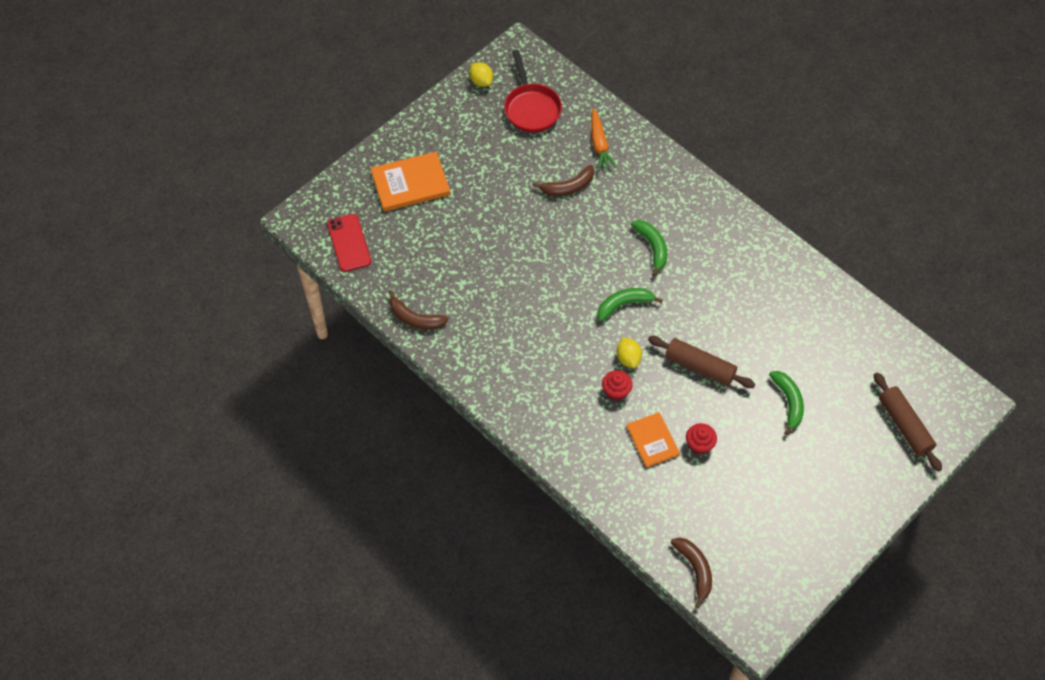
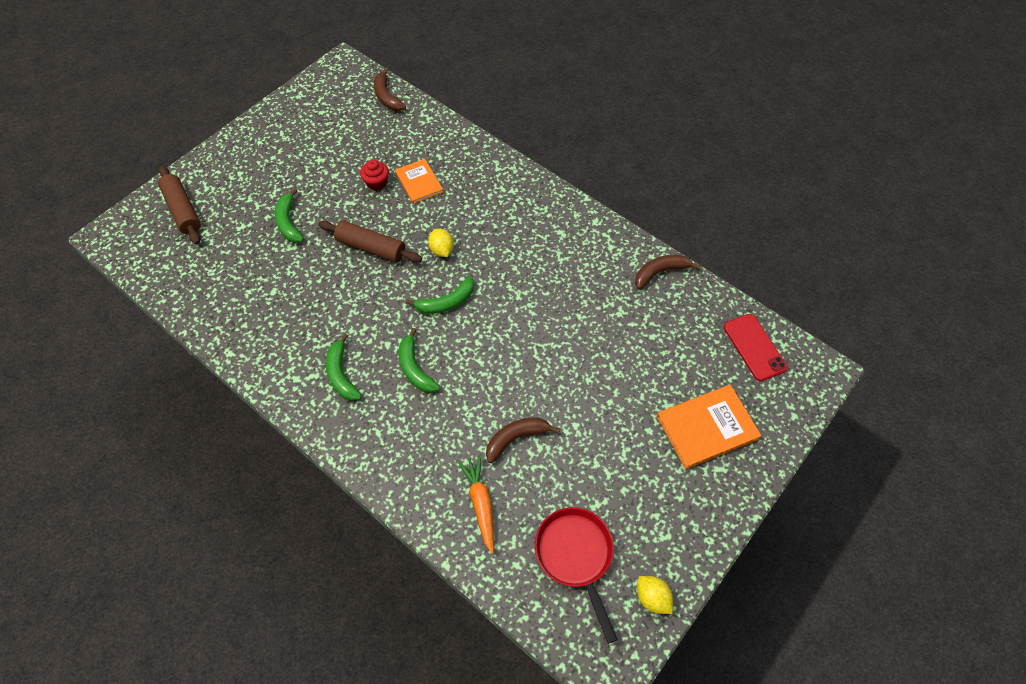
camera: 175 degrees right, 0 degrees up
(415, 318) = (660, 272): brown banana -> brown banana turned 45 degrees counterclockwise
(616, 391) = (453, 220): red cupcake -> none
(717, 247) = (341, 374): none -> green banana

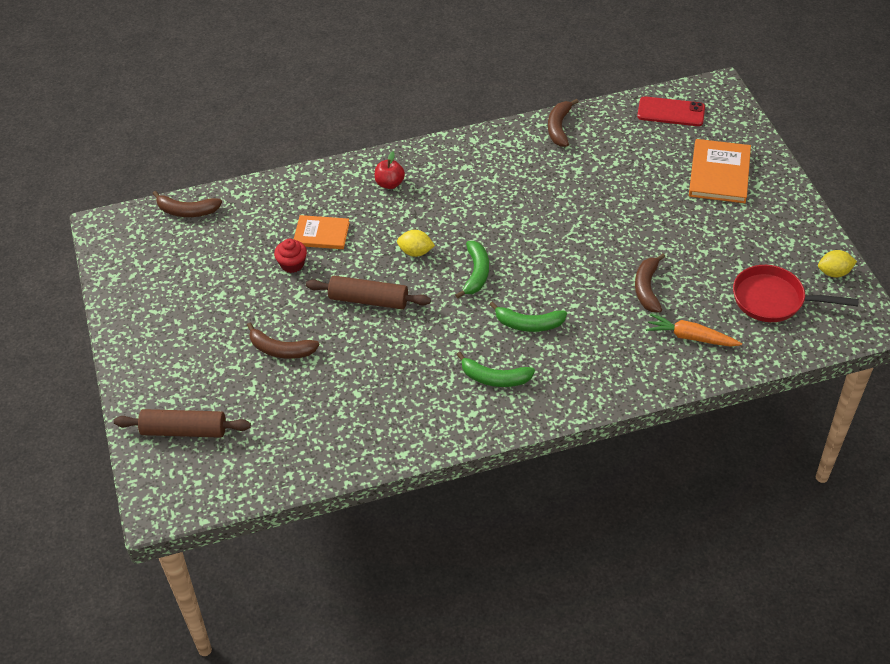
camera: 55 degrees left, 10 degrees down
(288, 222) = (281, 350): green banana -> brown banana
(371, 247) = (368, 300): brown rolling pin -> brown rolling pin turned 45 degrees clockwise
(503, 194) = (389, 183): none -> red apple

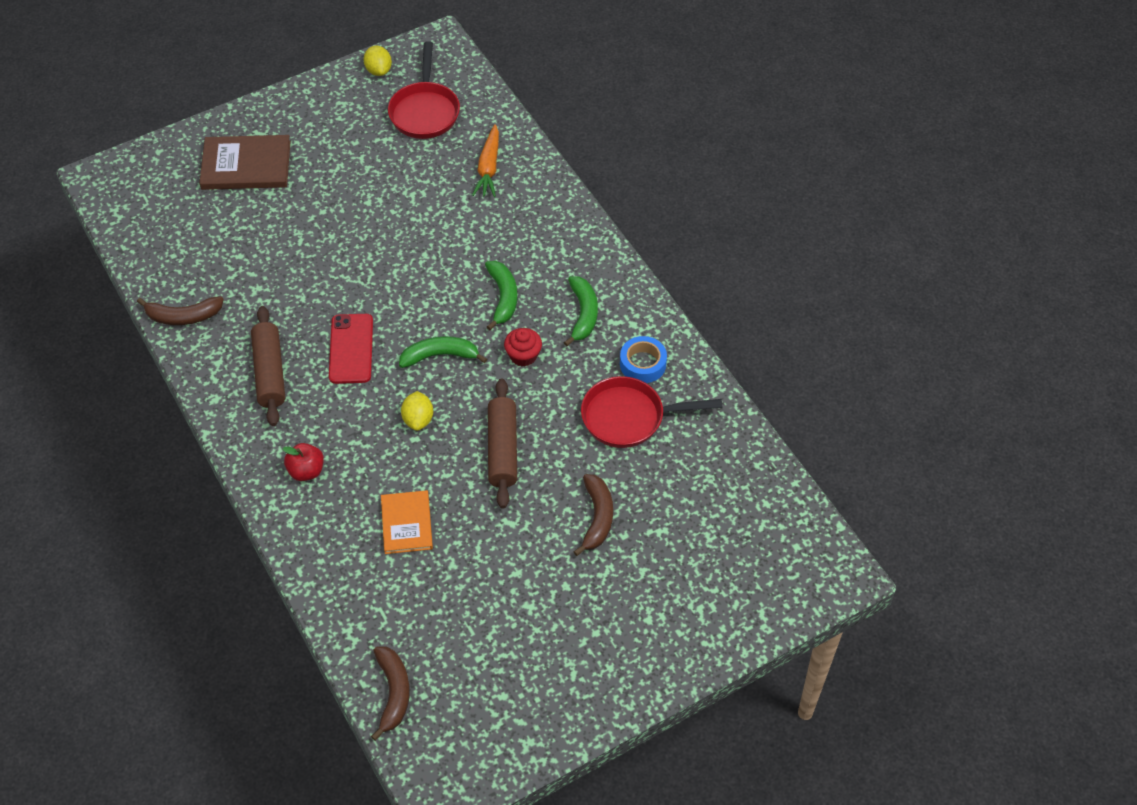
camera: 105 degrees left, 5 degrees up
(184, 430) = (736, 581): brown rolling pin -> brown rolling pin (269, 372)
(292, 264) = (463, 542): red cupcake -> red cupcake (523, 355)
(371, 390) = (629, 417): none -> red pan
(425, 411) = (643, 364): none -> blue tape
(647, 288) = (430, 207): brown banana -> none
(671, 112) = (145, 216): red phone -> red phone (351, 349)
(719, 173) = (246, 165): orange book -> brown book

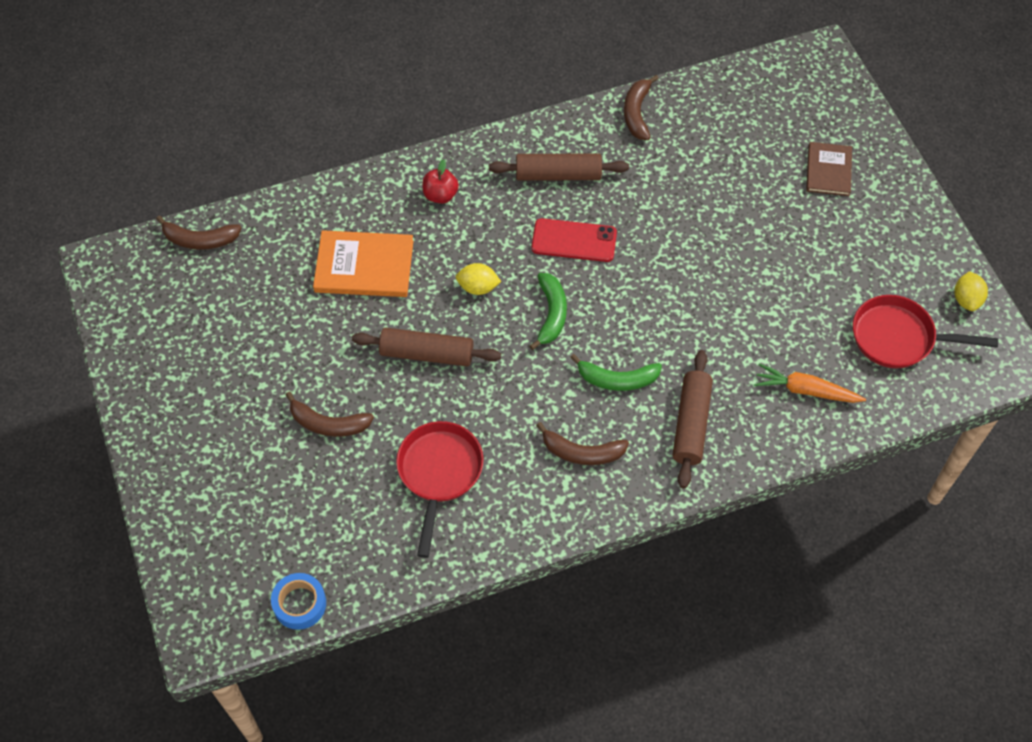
camera: 100 degrees right, 5 degrees up
(246, 165) = (828, 170): brown book -> brown book, size x0.65
(378, 70) = (966, 299): yellow lemon -> yellow lemon turned 75 degrees counterclockwise
(406, 523) = (364, 266): orange book -> orange book, size x1.53
(523, 355) = (537, 388): red cupcake -> none
(538, 241) = (691, 424): none -> brown rolling pin
(583, 314) = (582, 452): green banana -> brown banana
(643, 364) = (504, 499): blue tape -> blue tape (299, 604)

